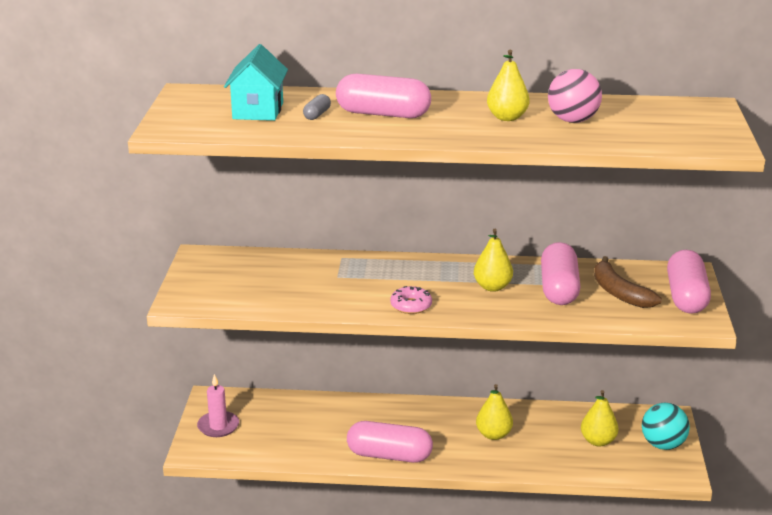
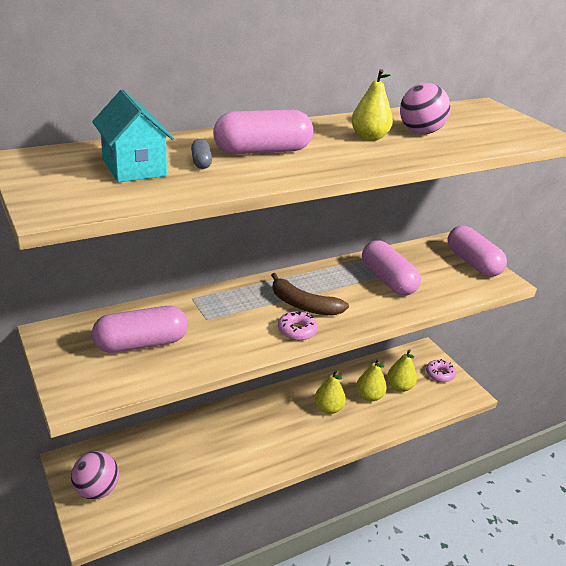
camera: 35 degrees left, 5 degrees up
(218, 426) = (97, 490): pink candle -> pink ball
(389, 455) = (268, 460): pink capsule -> pink capsule (141, 343)
(492, 287) = (340, 292): yellow pear -> yellow pear (369, 396)
(619, 293) = (429, 272): brown banana -> brown banana (303, 305)
(663, 445) = (439, 374): turquoise ball -> pink donut

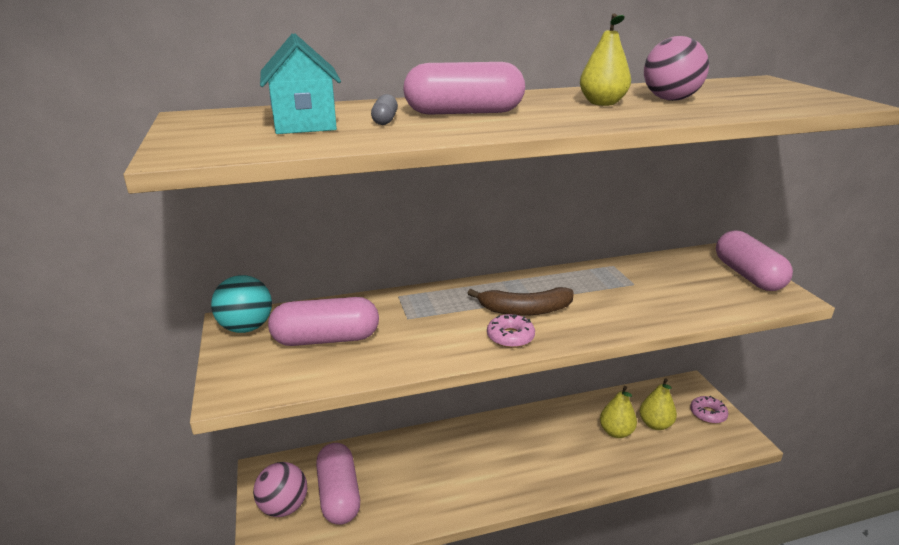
camera: 15 degrees right, 5 degrees down
(64, 338) = (246, 328): none -> turquoise ball
(303, 305) = (525, 310): brown banana -> brown banana turned 45 degrees counterclockwise
(328, 408) = (564, 441): yellow pear -> none
(387, 280) = (634, 289): pink capsule -> pink capsule (339, 495)

